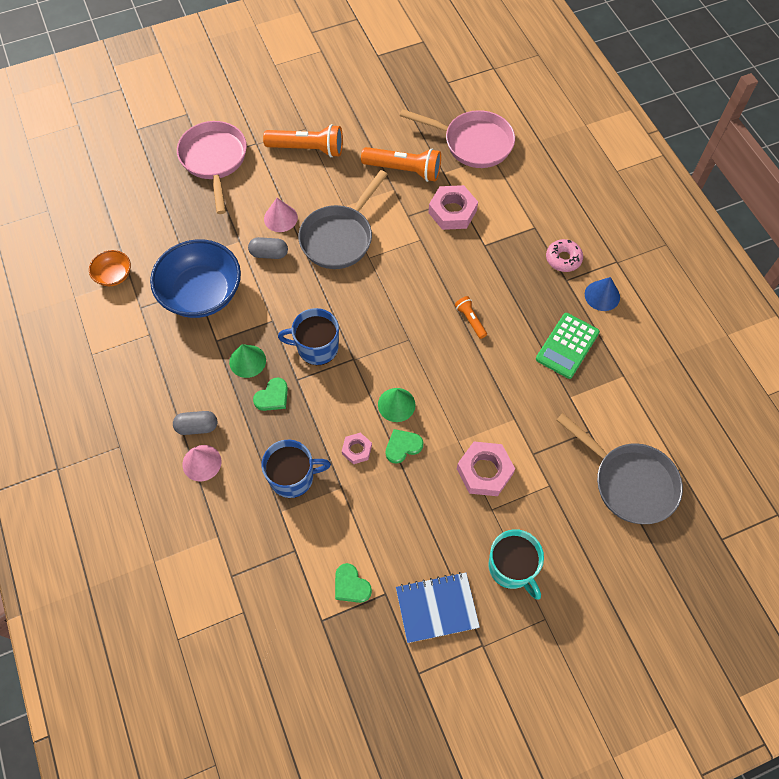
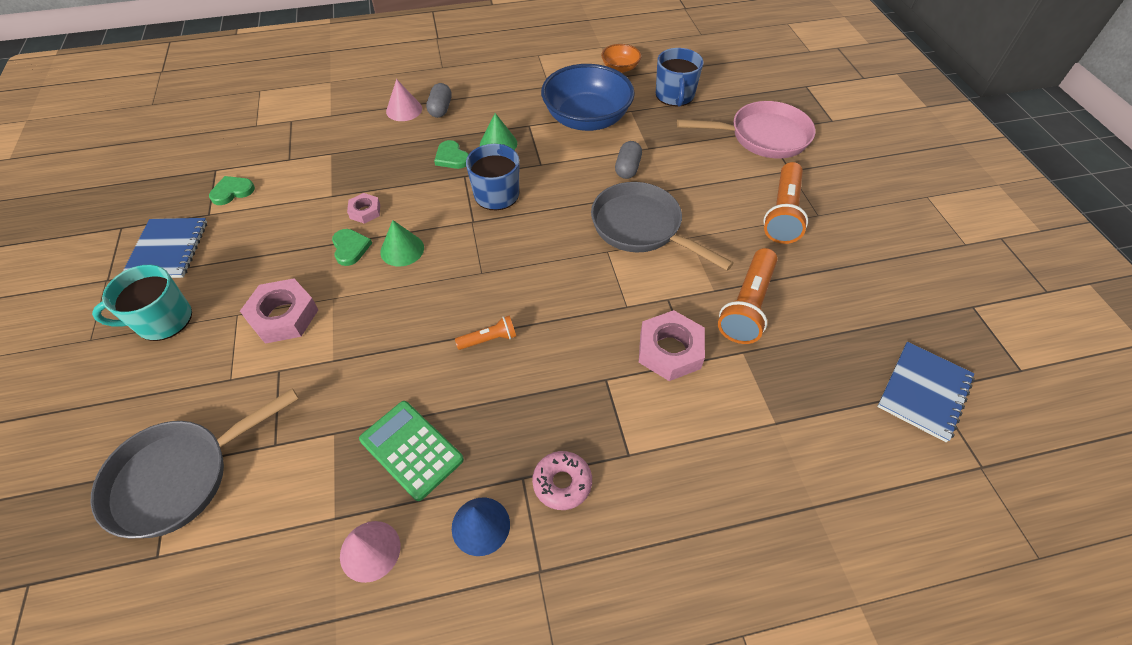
camera: 100 degrees right, 10 degrees down
(280, 218) = (676, 181): pink cone -> pink cone (370, 551)
(293, 477) = (360, 164): blue mug -> blue mug (675, 96)
(451, 86) = (924, 392): none -> blue notebook
(473, 143) = (802, 401): pink pan -> none

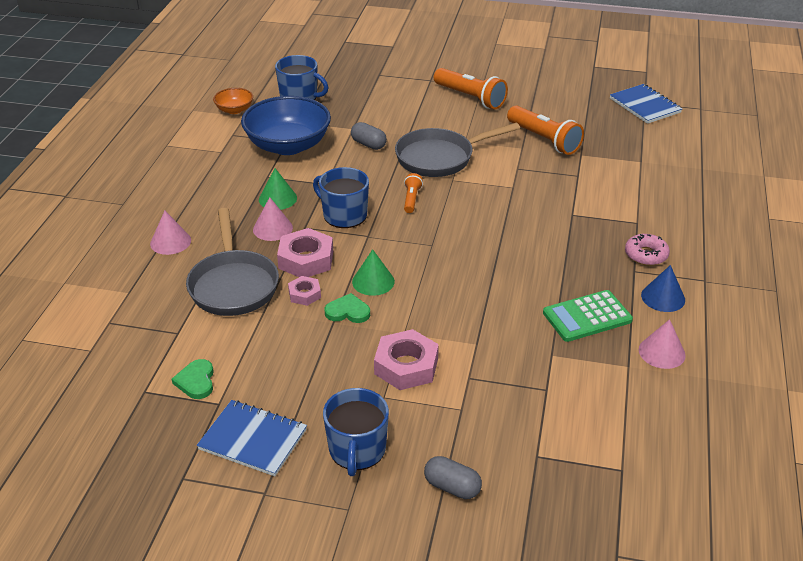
camera: 65 degrees left, 15 degrees down
(162, 320) = (357, 450): turquoise mug -> blue mug
(180, 477) = (551, 450): grey pan -> grey pan (233, 285)
(440, 109) = (192, 219): grey capsule -> grey capsule (452, 487)
(451, 157) = (272, 228): green heart -> pink cone
(489, 339) = (505, 257): orange flashlight -> orange flashlight (411, 199)
(670, 350) = (563, 181): pink nut -> pink nut (306, 259)
(763, 137) = (385, 78): pink pan -> none

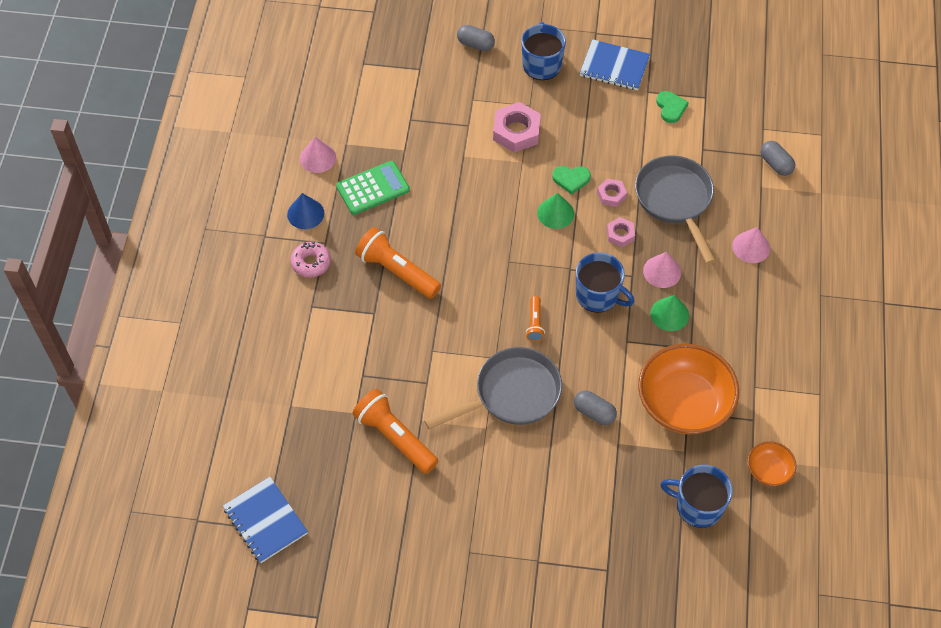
camera: 175 degrees right, 20 degrees up
(98, 312) = (775, 164): none -> grey capsule
(288, 145) = (684, 403): blue bowl -> orange bowl
(306, 259) = (620, 234): pink nut -> pink nut, size x0.56
(470, 98) = (483, 521): orange flashlight -> orange flashlight (397, 271)

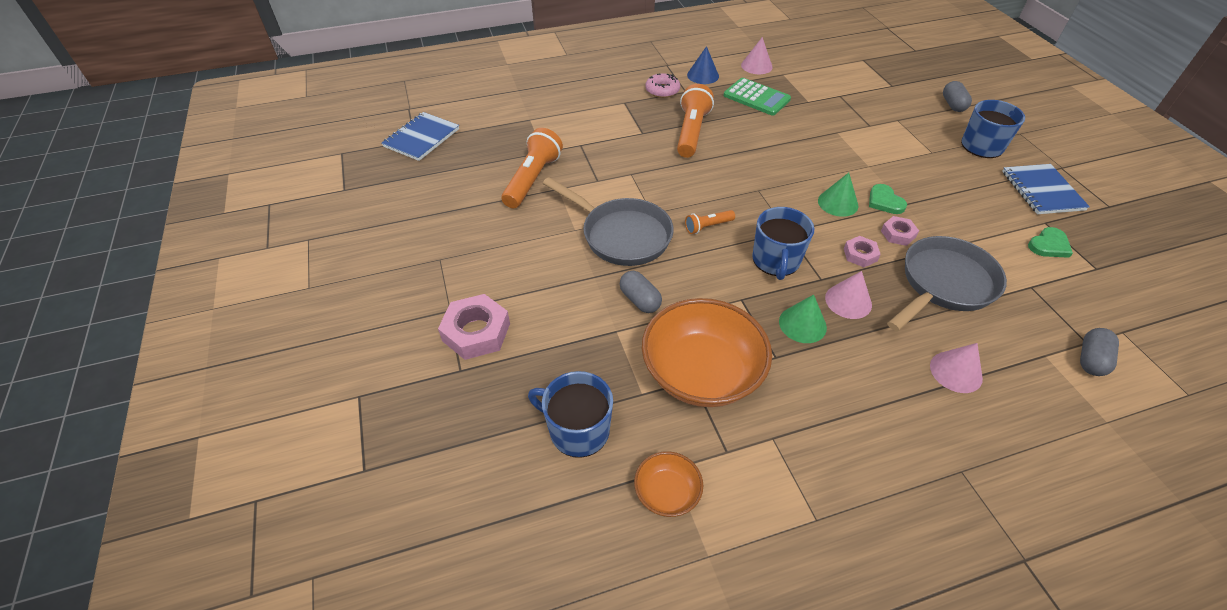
camera: 65 degrees right, 10 degrees down
(516, 131) = (896, 153): pink nut -> pink nut (476, 332)
(594, 413) = (640, 300): grey capsule -> grey capsule turned 45 degrees counterclockwise
(698, 506) = (577, 430): blue mug -> blue mug turned 60 degrees counterclockwise

